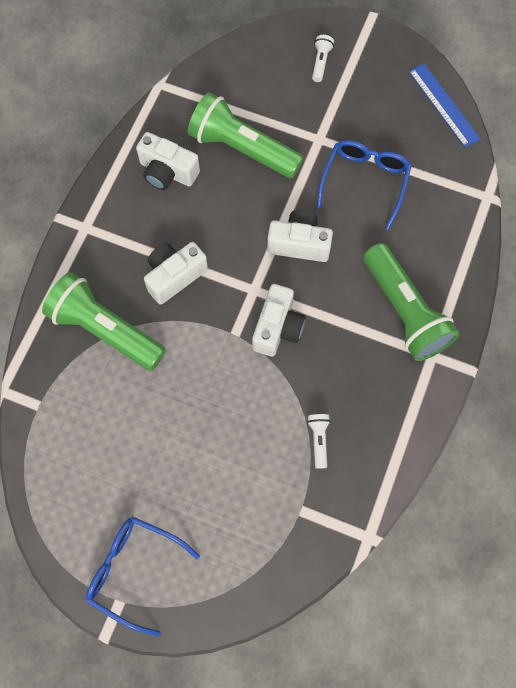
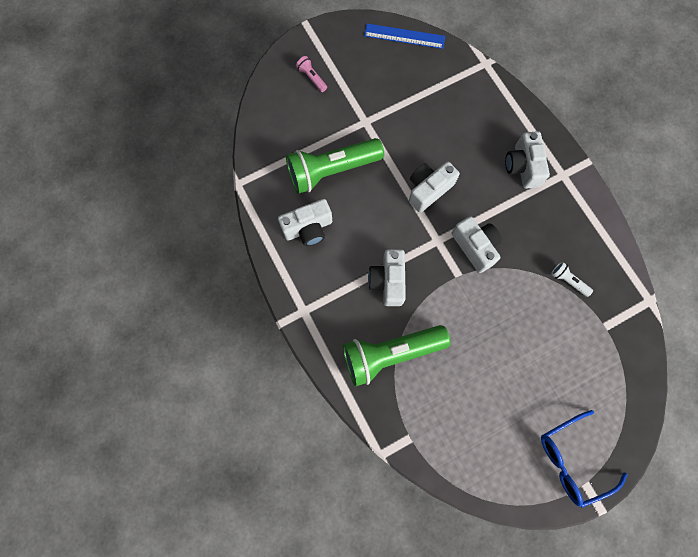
camera: 50 degrees left, 5 degrees up
(320, 62) = (311, 78): white flashlight -> pink flashlight
(364, 183) = (418, 120): blue glasses -> none
(404, 311) = (522, 167): green flashlight -> white camera

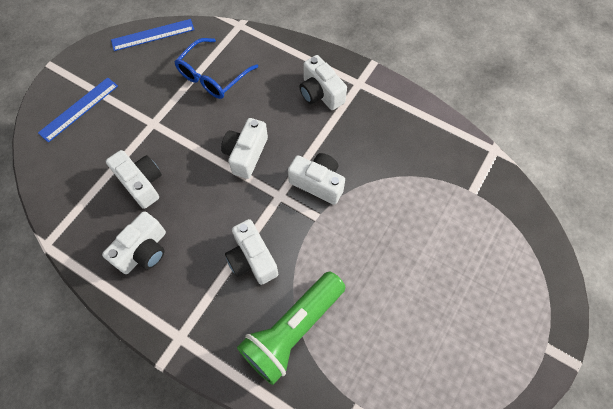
camera: 30 degrees left, 10 degrees down
(311, 78) = (79, 109): pink flashlight -> blue ruler
(332, 171) = (141, 183): green flashlight -> white camera
(568, 281) = (417, 169): white flashlight -> none
(572, 459) = (521, 330): blue glasses -> blue glasses (213, 76)

